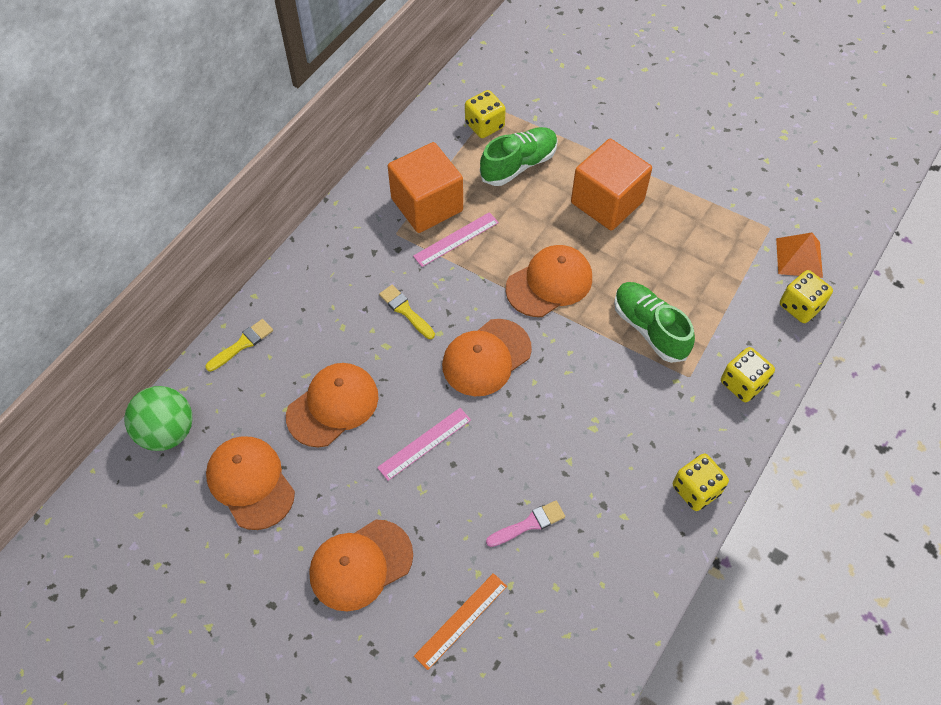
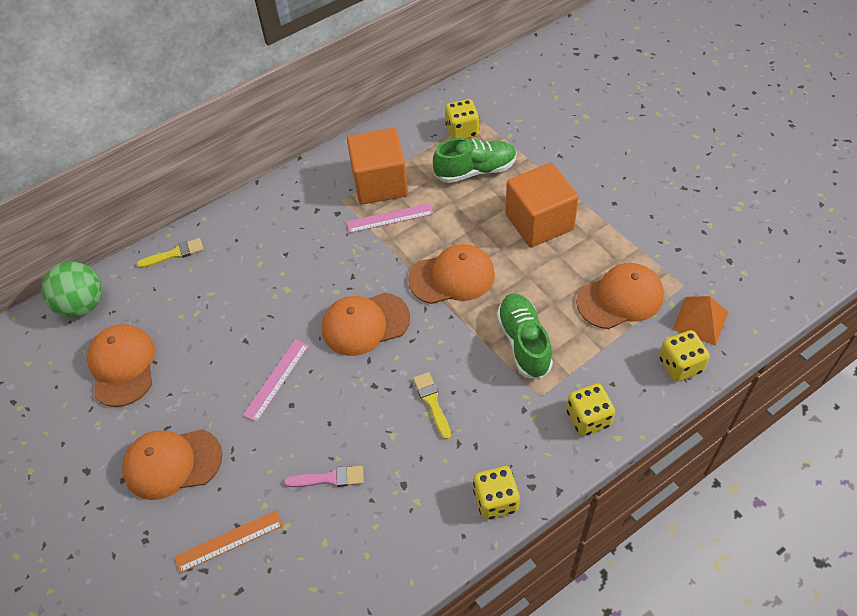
camera: 25 degrees right, 5 degrees down
(333, 406) = (219, 325): orange cap -> orange cap (620, 298)
(405, 311) = (317, 265): yellow brush -> yellow brush (432, 402)
(424, 443) = (276, 379): pink ruler -> pink ruler turned 45 degrees counterclockwise

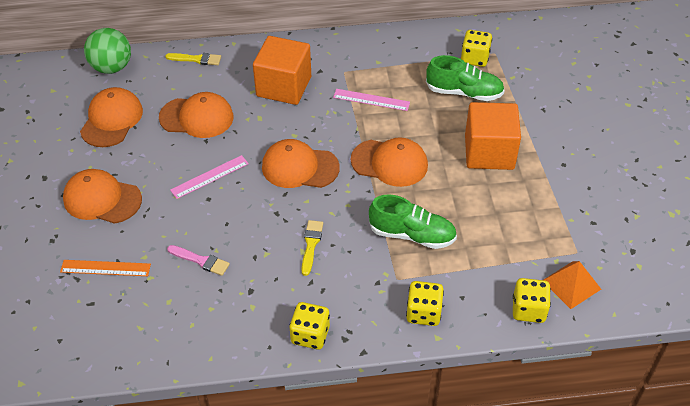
camera: 25 degrees right, 5 degrees down
(380, 183) = (381, 71): orange cube -> orange cube (284, 86)
(523, 342) = (412, 235): green shoe -> green shoe turned 90 degrees clockwise
(620, 298) = (515, 238): orange cap -> orange cap (197, 117)

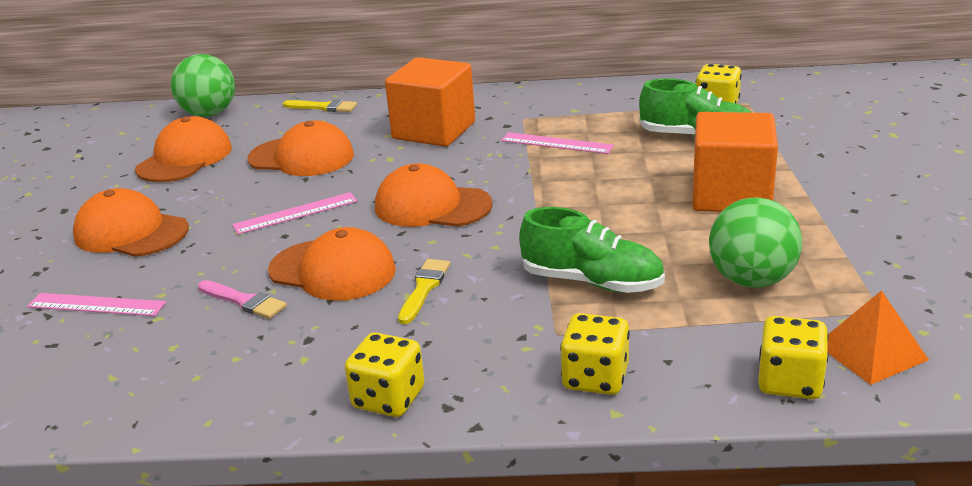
camera: 10 degrees right, 20 degrees down
(105, 268) = (96, 304): orange ruler -> pink ruler
(389, 163) = (571, 204): orange cap -> orange cap (333, 270)
(505, 230) = (751, 280): none -> green ball

